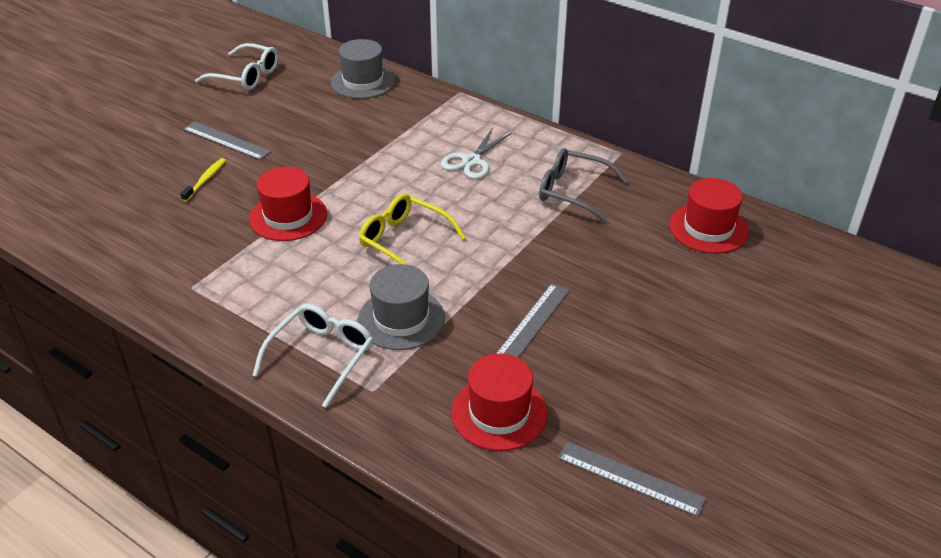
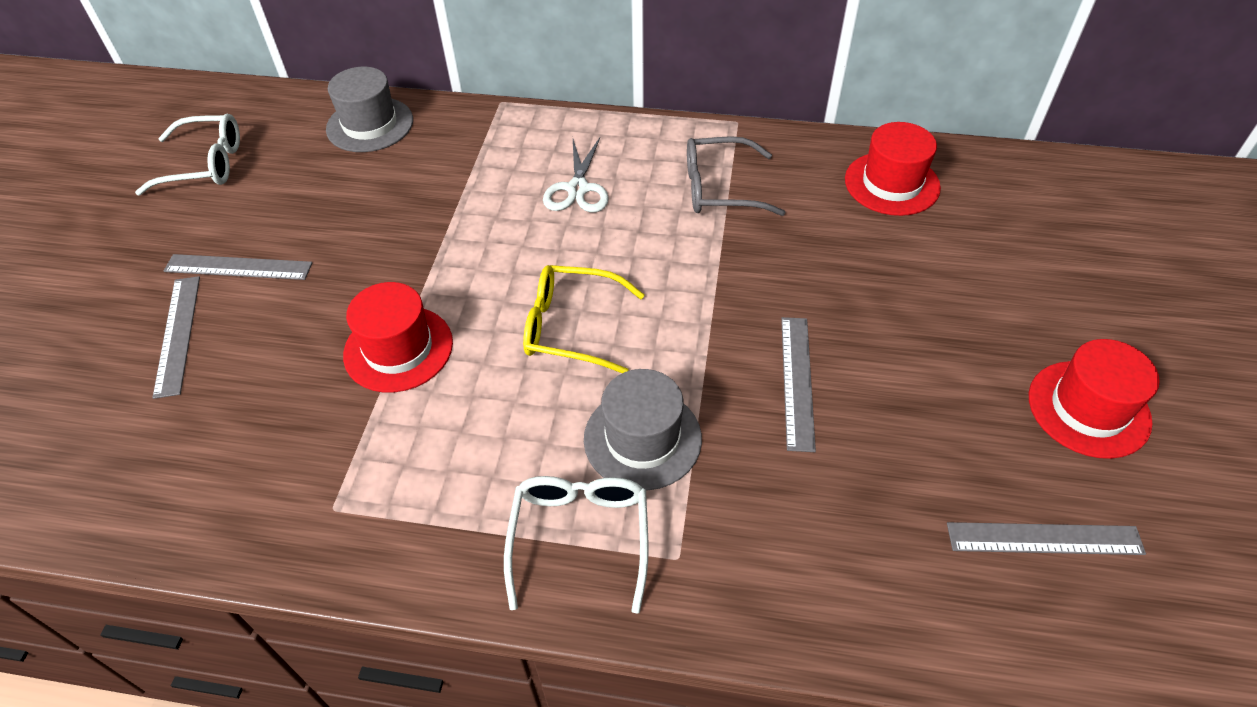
camera: 25 degrees left, 10 degrees up
(168, 166) = (177, 334): none -> grey ruler
(205, 180) = (246, 336): yellow toothbrush -> none
(499, 413) = (846, 519): red hat -> red hat (1088, 409)

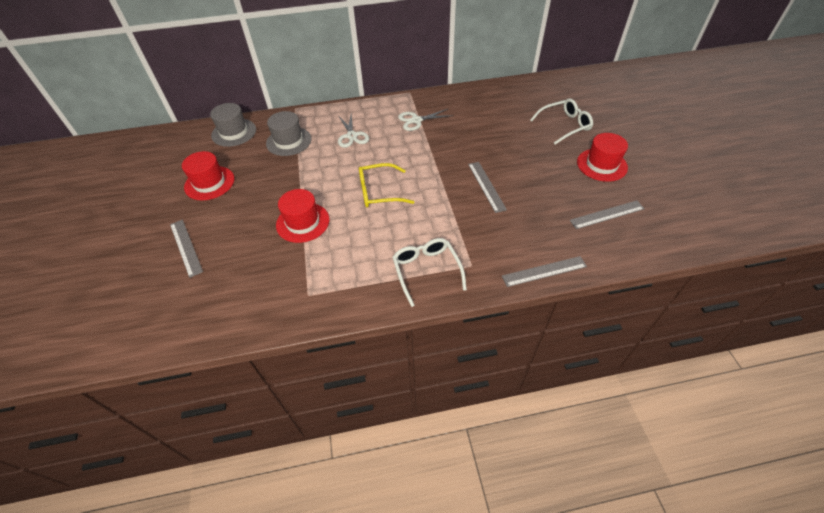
camera: 20 degrees left, 0 degrees up
(204, 164) = (154, 170): white glasses -> white glasses (564, 125)
(238, 267) = (201, 210): grey ruler -> grey ruler (544, 271)
(642, 438) = (433, 226): grey hat -> grey hat (289, 141)
(721, 188) = (416, 120): grey glasses -> white scissors
(892, 183) = (487, 101): red hat -> red hat (209, 183)

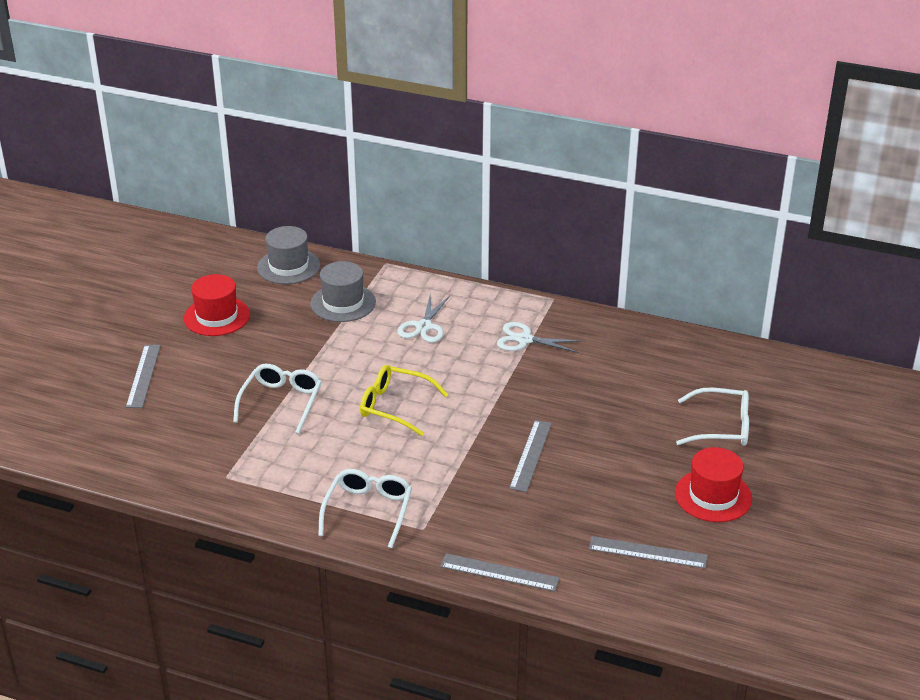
camera: 30 degrees right, 15 degrees down
(303, 222) = (281, 402): red hat -> white glasses

